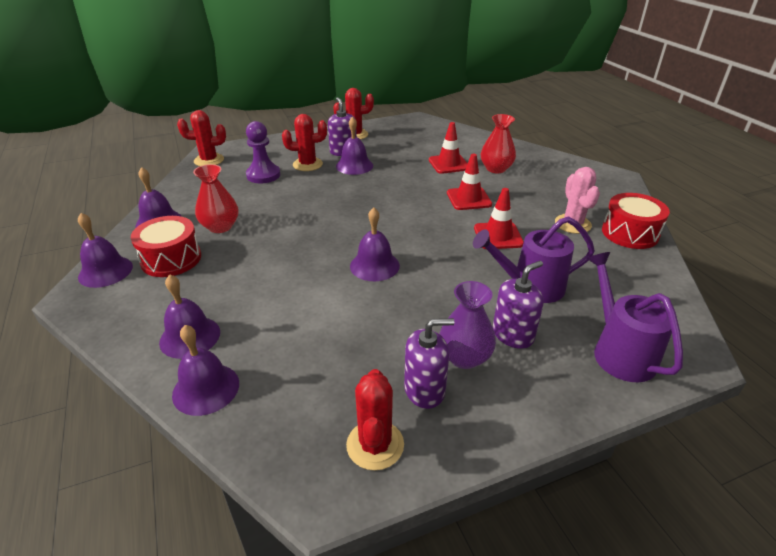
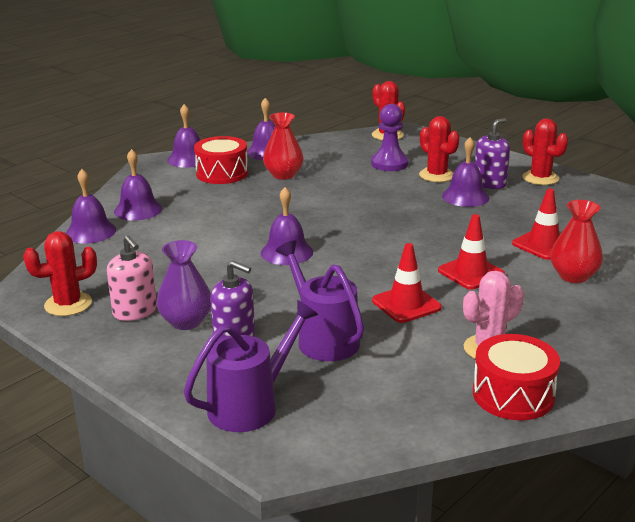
camera: 65 degrees right, 10 degrees down
(424, 390) = (135, 311): purple soap dispenser -> pink soap dispenser

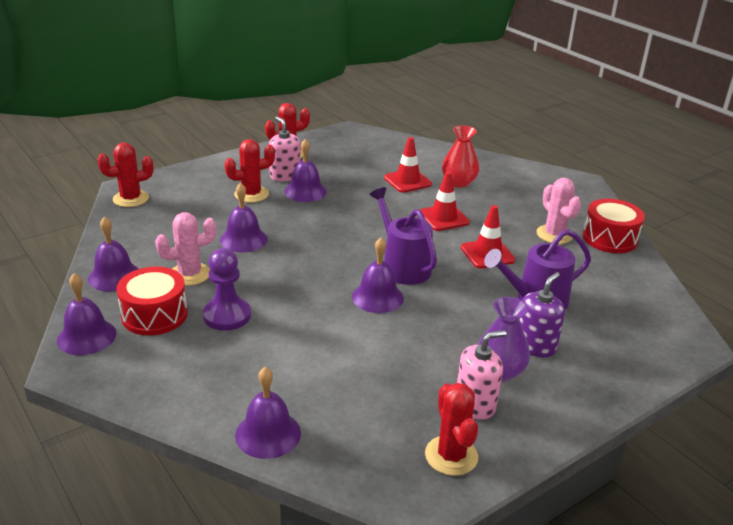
camera: 80 degrees left, 5 degrees up
(138, 210) = (223, 389): purple bell -> purple bell (243, 239)
(251, 405) = (631, 348): purple watering can -> purple watering can (402, 266)
(283, 175) = (190, 274): red vase -> pink cactus
(389, 163) = (206, 211): purple pawn -> purple pawn (227, 315)
(490, 183) = (285, 176): purple soap dispenser -> pink soap dispenser

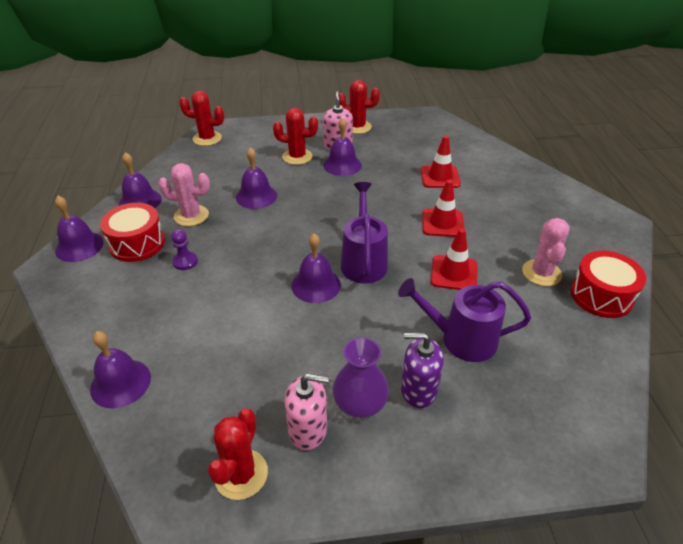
camera: 30 degrees right, 10 degrees up
(227, 315) = (185, 262): purple pawn -> purple pawn, size x0.59
(458, 182) = (488, 190): red vase -> none
(535, 346) = (418, 390): purple soap dispenser -> purple soap dispenser turned 150 degrees counterclockwise

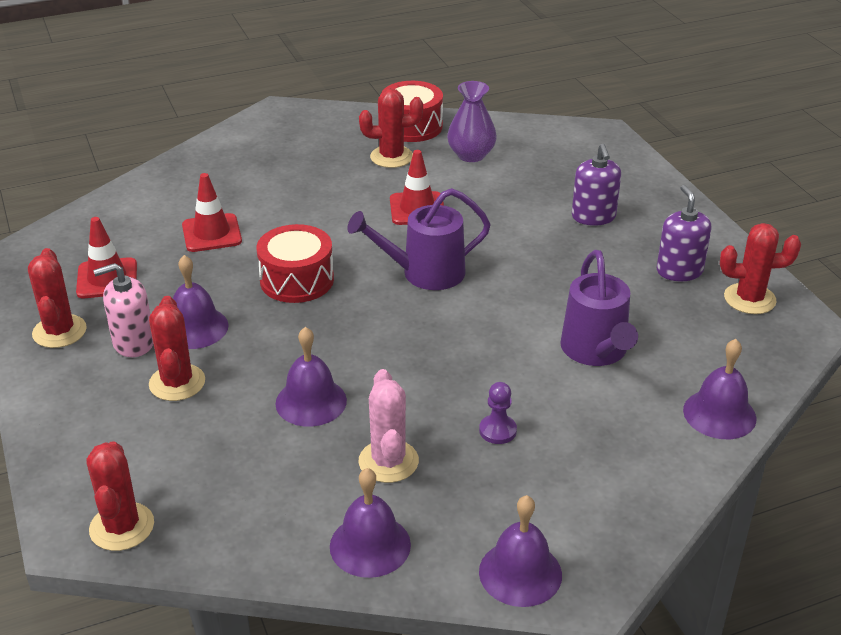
camera: 105 degrees left, 5 degrees down
(137, 243) = (482, 501): red drum -> red drum (297, 280)
(308, 429) = (679, 271): pink soap dispenser -> purple soap dispenser
(316, 285) = (485, 302): purple bell -> none
(360, 404) = (631, 246): purple vase -> purple vase (471, 155)
(442, 223) = (323, 223): red traffic cone -> red traffic cone (107, 279)
(460, 339) = (516, 199): purple watering can -> purple watering can (596, 352)
(541, 273) = (391, 157): pink cactus -> red cactus

